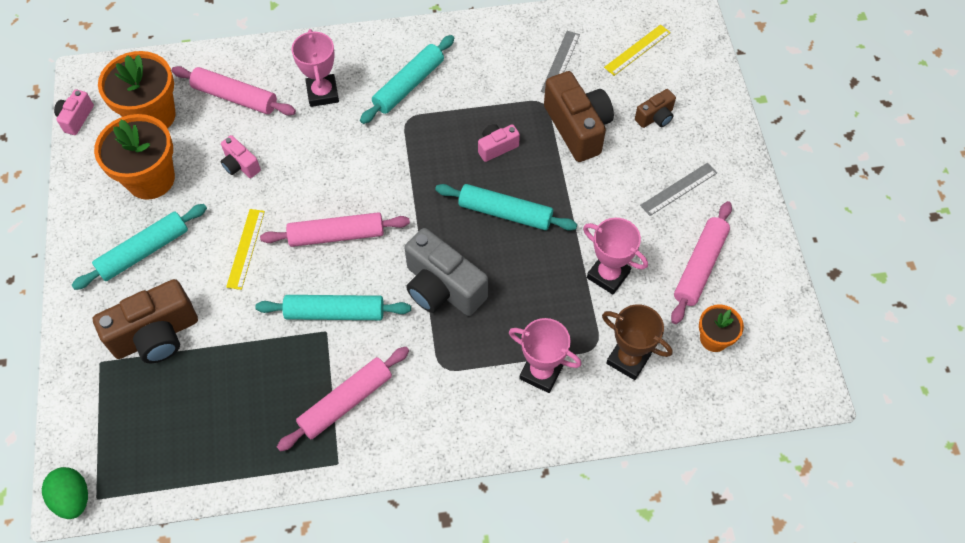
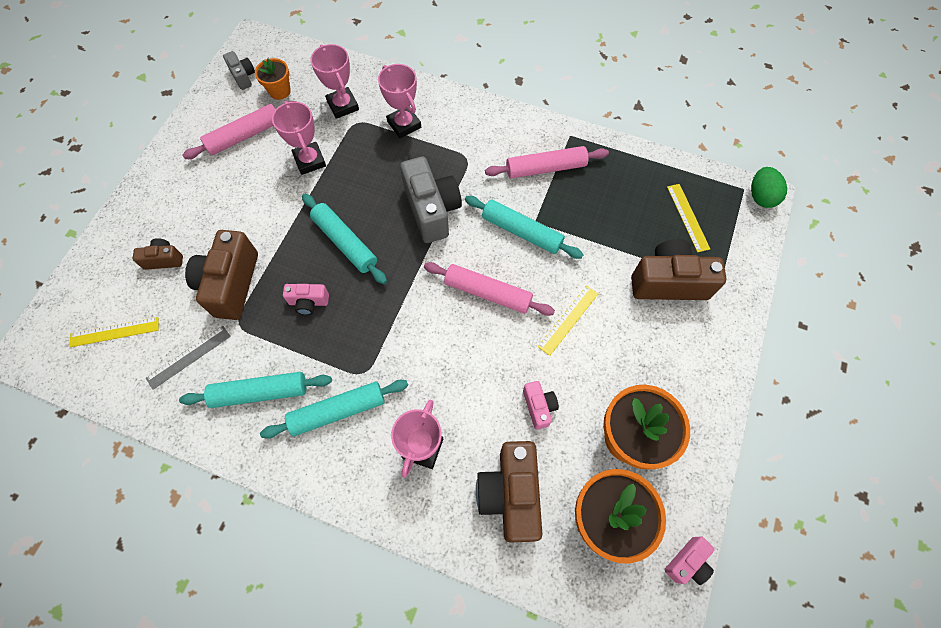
camera: 150 degrees left, 5 degrees up
(144, 251) = (657, 363): turquoise rolling pin -> turquoise rolling pin (260, 392)
(156, 423) = (687, 217): none -> yellow ruler
(235, 97) = (510, 494): pink rolling pin -> brown camera
(628, 359) = (343, 105): brown trophy -> pink trophy
(679, 189) = (205, 193): grey ruler -> none
(771, 335) = (243, 76): none -> grey camera

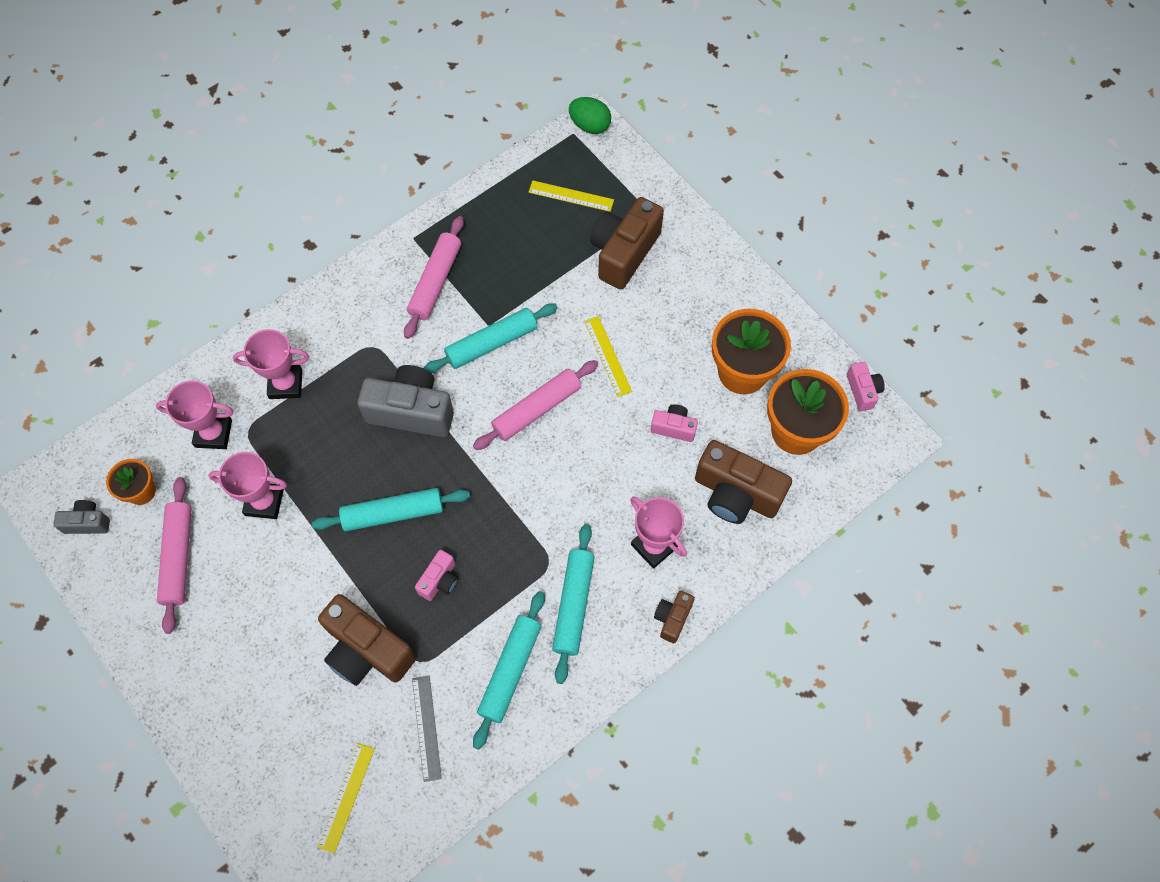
camera: 60 degrees left, 0 degrees up
(164, 260) = (288, 711): brown camera -> brown camera (672, 618)

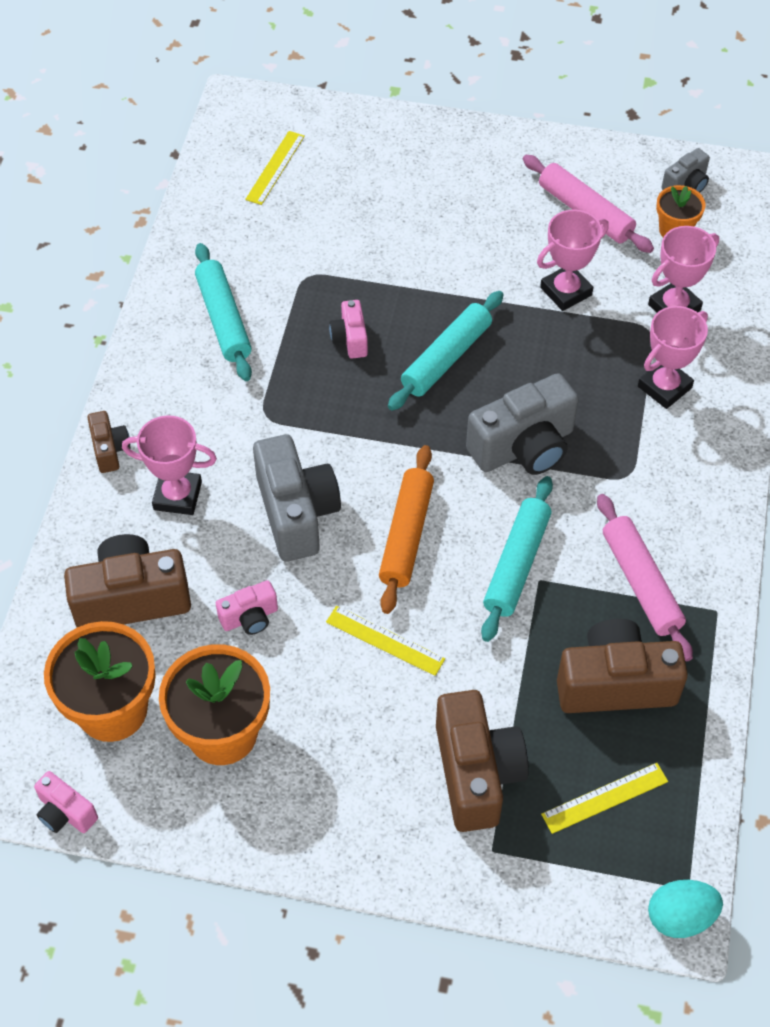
camera: 140 degrees right, 10 degrees down
(346, 797) = (275, 167): yellow ruler -> yellow ruler turned 45 degrees clockwise
(367, 650) = (359, 256): brown camera -> brown camera (615, 684)
(426, 727) = (256, 242): grey ruler -> none
(537, 409) = (406, 535): pink rolling pin -> orange rolling pin
(573, 605) = (212, 400): turquoise rolling pin -> none
(589, 475) = (296, 513): none -> grey camera
(590, 125) = (680, 917): green egg -> turquoise egg

